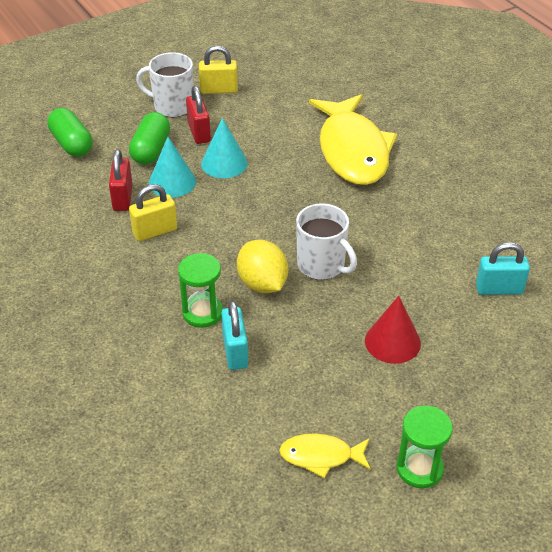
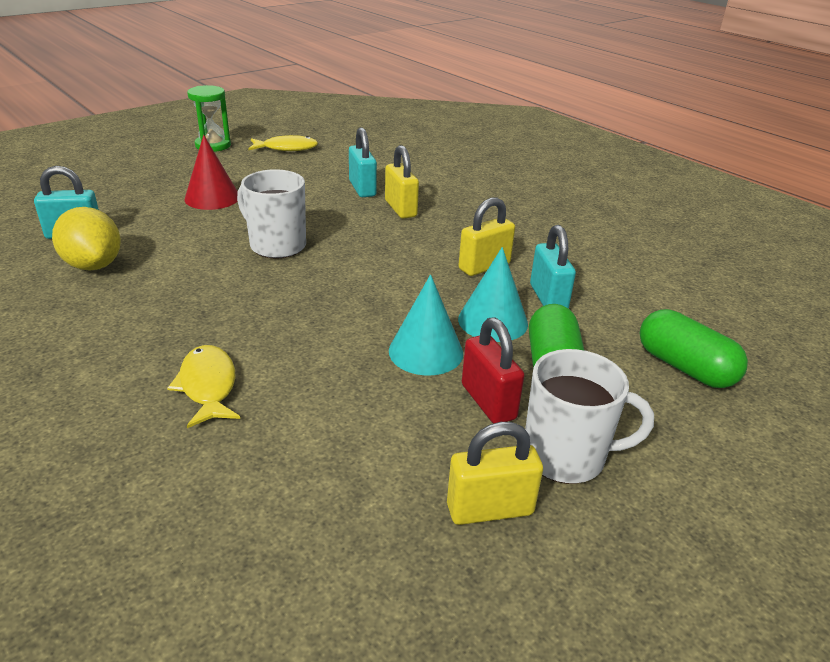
camera: 170 degrees right, 10 degrees down
(122, 198) = (548, 298): red padlock -> turquoise padlock
(202, 313) = (400, 209): green hourglass -> yellow padlock
(262, 284) = (344, 229): yellow lemon -> yellow lemon (93, 265)
(352, 150) = (208, 386): yellow fish -> yellow fish, size x0.47

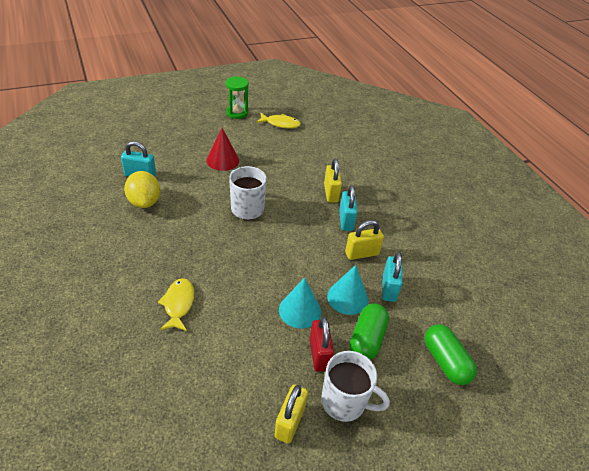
camera: 15 degrees right, 10 degrees up
(362, 189) = (314, 170): turquoise padlock -> turquoise padlock (346, 220)
(489, 509) = (289, 422): yellow padlock -> yellow padlock turned 75 degrees counterclockwise

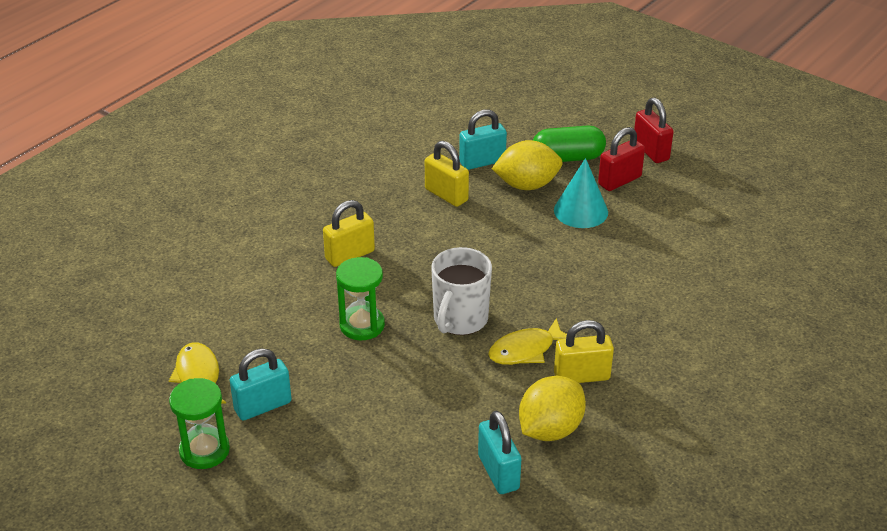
camera: 115 degrees left, 5 degrees down
(178, 304) = (672, 300): yellow fish -> yellow fish (526, 350)
(222, 160) = (370, 397): red cone -> none
(272, 176) = (362, 325): none -> green hourglass
(289, 422) = (706, 174): yellow padlock -> yellow padlock (581, 376)
(345, 402) = (651, 151): white mug -> red padlock
(346, 220) = (396, 224): turquoise padlock -> turquoise padlock (263, 406)
(347, 297) = (527, 185): turquoise cone -> yellow lemon
(445, 361) = (542, 108): green capsule -> none

